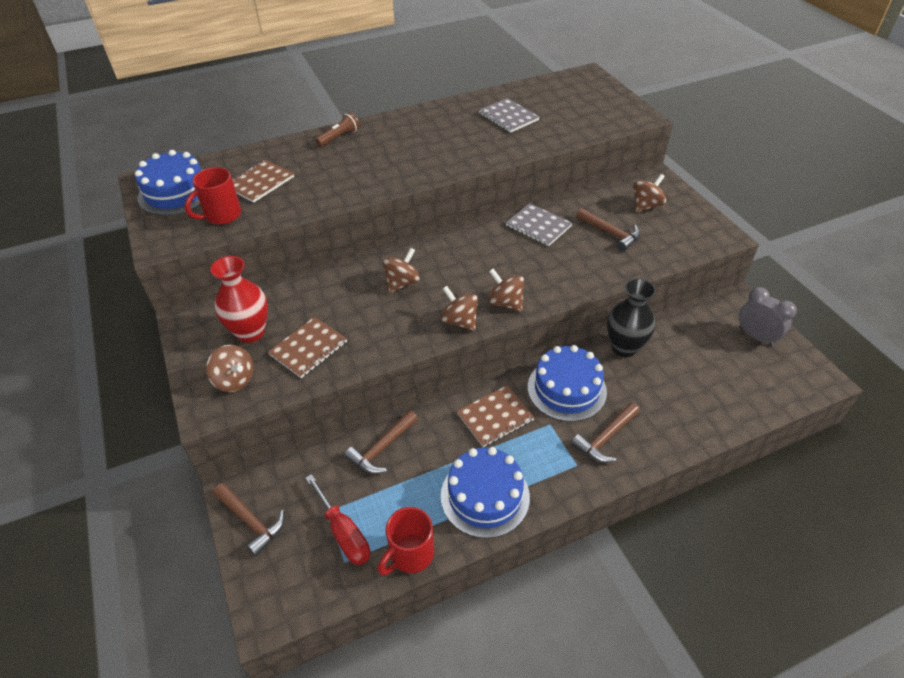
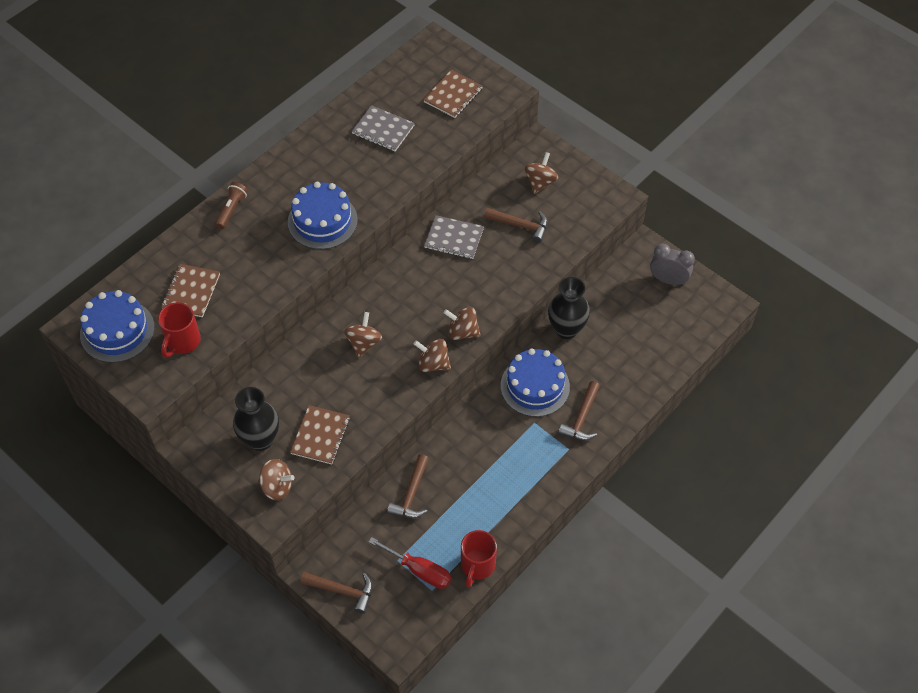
camera: 25 degrees left, 10 degrees up
(251, 332) = (260, 439): red vase -> black vase
(485, 496) = (510, 500): blue cake -> blue cake (322, 221)
(495, 417) = (489, 433): brown notebook -> brown notebook (453, 95)

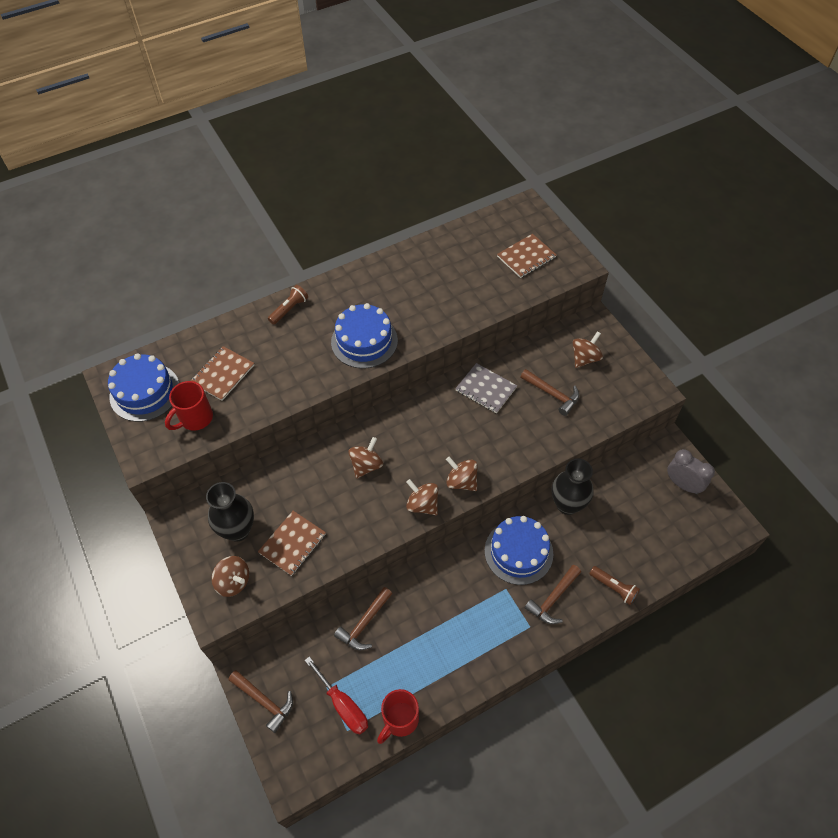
camera: 20 degrees right, 0 degrees up
(383, 130) = (451, 272): grey notebook -> none
(634, 392) = (614, 588): none -> brown flashlight

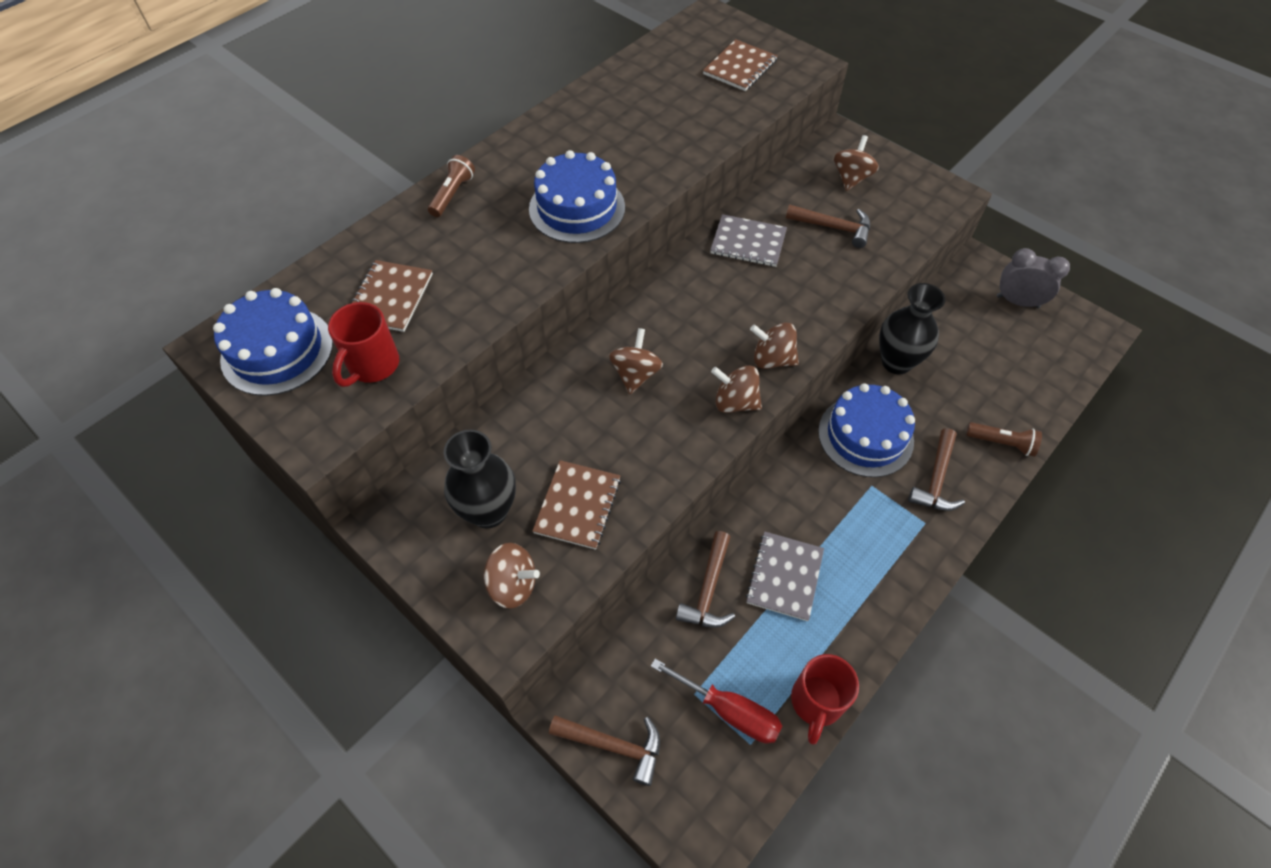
camera: 20 degrees left, 0 degrees up
(417, 631) = (784, 576): none -> grey notebook

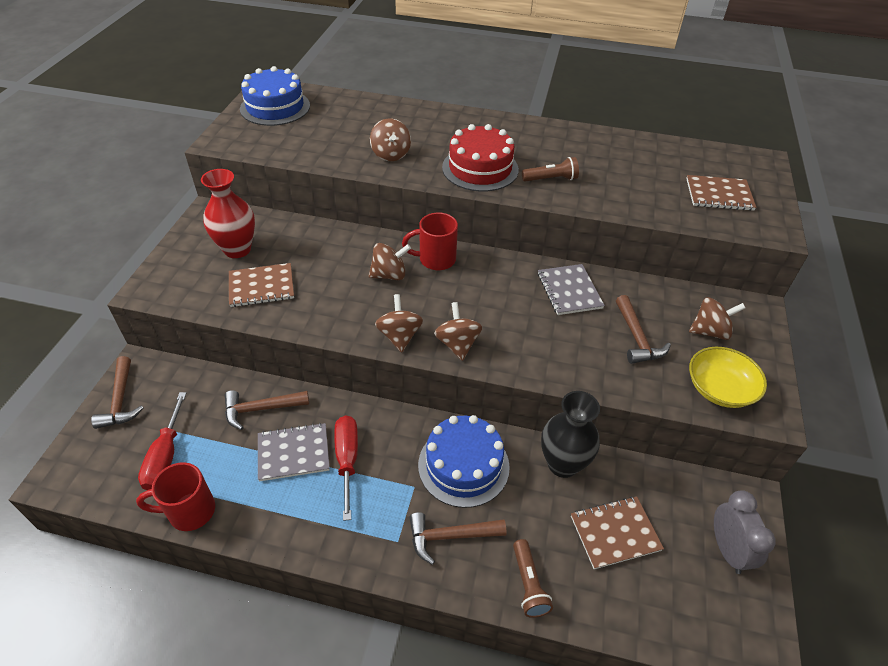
camera: 60 degrees right, 10 degrees down
(372, 366) = (284, 140): red mug -> red mug (435, 259)
(390, 297) = (341, 127): brown notebook -> brown notebook (615, 533)
(452, 194) = (445, 118): brown flashlight -> brown flashlight (551, 179)
(488, 511) = (237, 249): black vase -> red vase
(513, 585) = (187, 280): brown spinning top -> brown spinning top (391, 154)
(577, 208) = (480, 168): blue cake -> red cake
(816, 530) = (347, 460): none -> red screwdriver
(915, 208) = (719, 389): none -> yellow bowl

